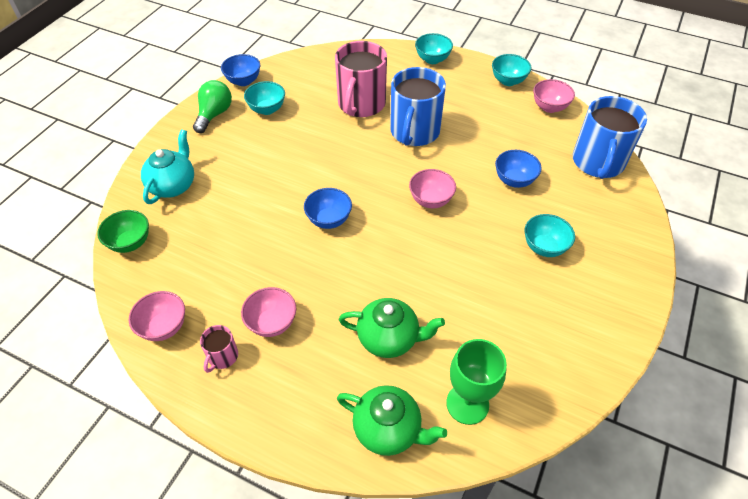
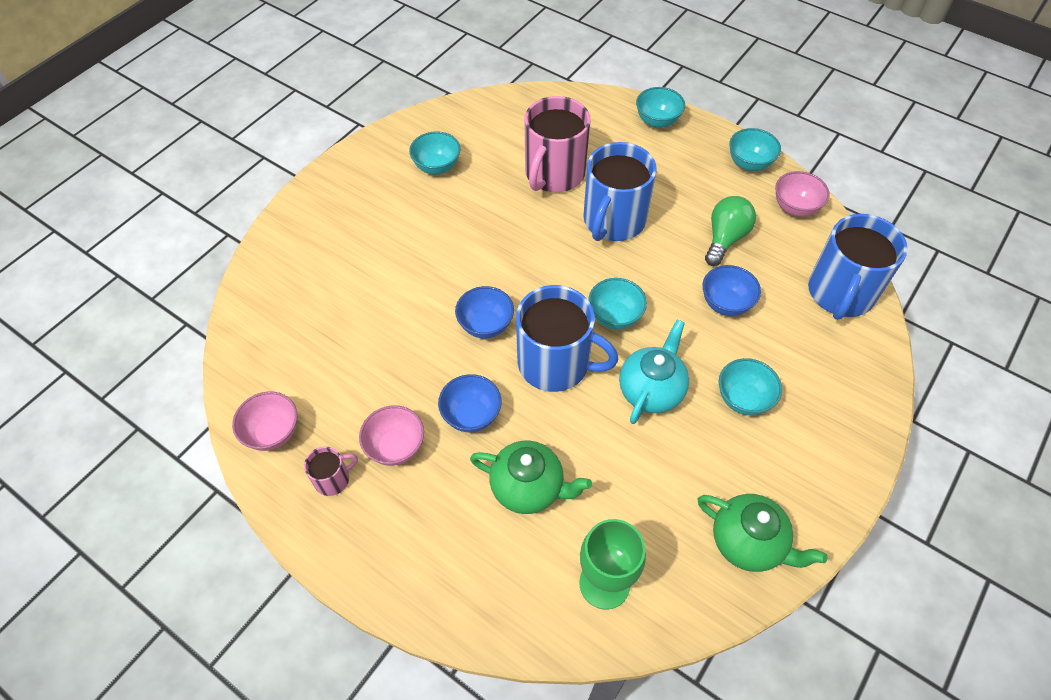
camera: 10 degrees right, 5 degrees up
(130, 243) = (250, 322): green bowl -> none
(173, 185) = (310, 255): turquoise teapot -> turquoise teapot (651, 390)
(214, 114) = (372, 166): green light bulb -> green light bulb (725, 238)
(222, 356) = (333, 479): pink mug -> pink mug turned 150 degrees counterclockwise
(243, 81) = (415, 124): blue bowl -> blue bowl (471, 415)
(388, 429) = (506, 599): green teapot -> green teapot (748, 542)
(391, 241) = (555, 363): none -> blue mug
(431, 200) = (615, 316): pink bowl -> turquoise bowl

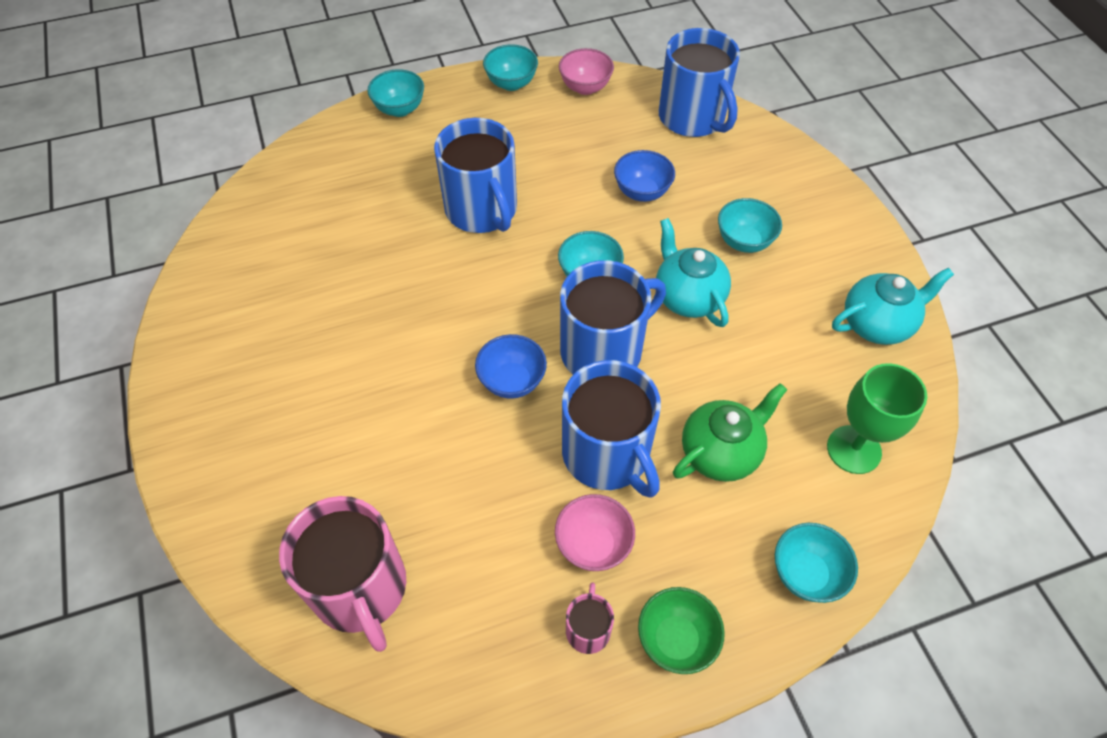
camera: 55 degrees left, 0 degrees up
(273, 433) = (482, 664): pink bowl -> none
(359, 538) = (676, 639): none -> green bowl
(437, 167) = (269, 307): turquoise bowl -> turquoise bowl (806, 574)
(471, 415) = (607, 454): blue bowl -> blue mug
(554, 174) = (381, 218): pink mug -> pink mug (360, 588)
(725, 238) = (575, 149): green light bulb -> none
(748, 542) = (877, 324): green teapot -> turquoise teapot

